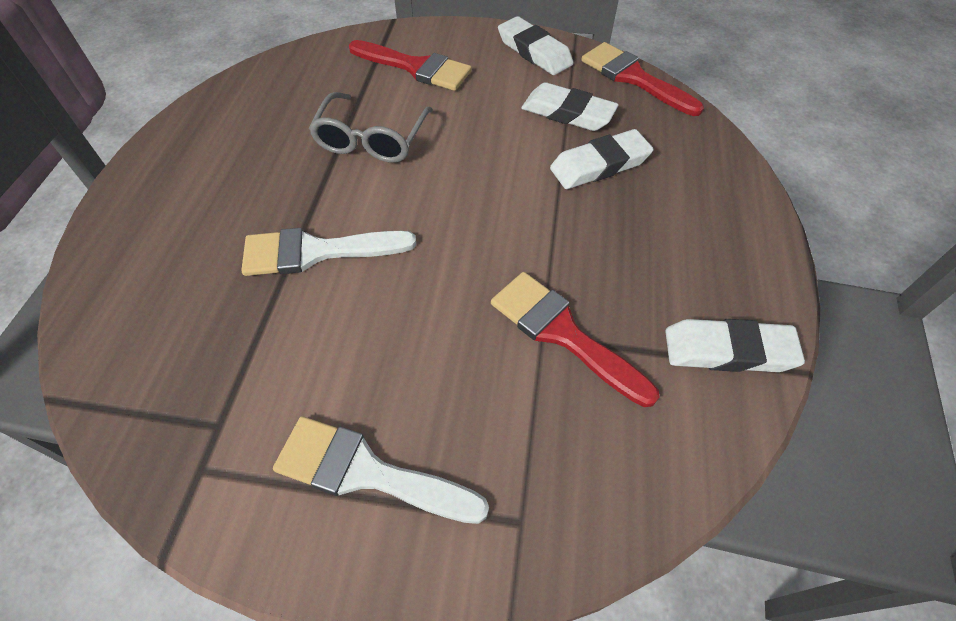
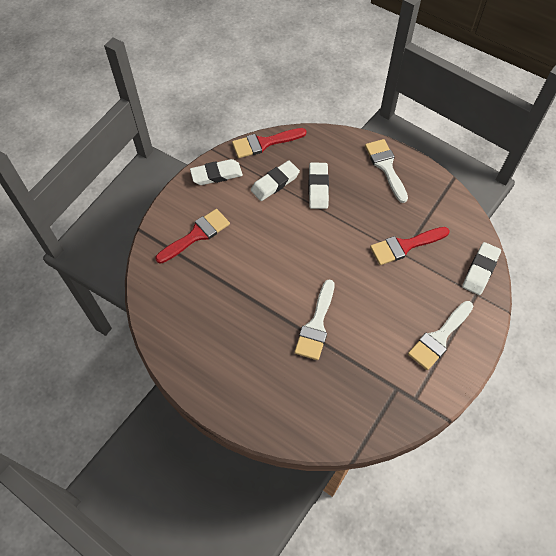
camera: 65 degrees left, 5 degrees up
(372, 139) = (246, 276): grey glasses -> none
(726, 243) = (386, 167): none -> white brush
(728, 350) = (435, 196): white eraser -> white eraser (480, 270)

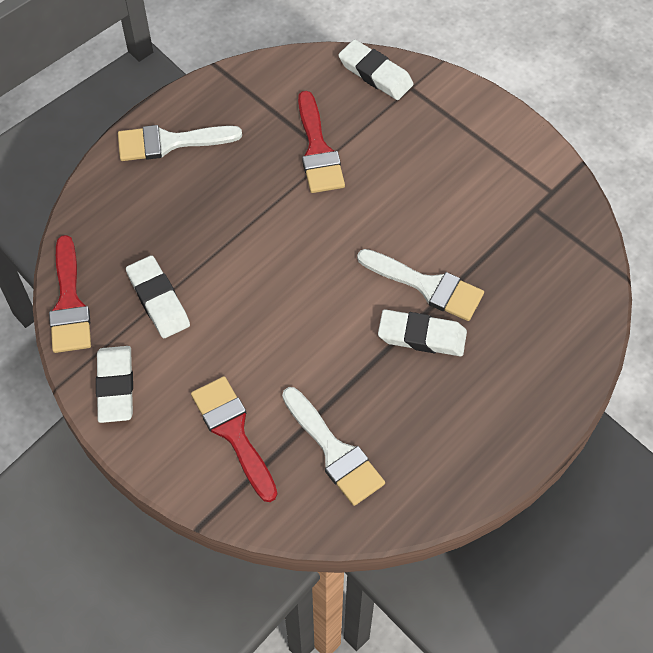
camera: 80 degrees left, 0 degrees up
(318, 188) = (185, 240): white eraser -> white eraser (422, 336)
(439, 337) = (469, 144): white brush -> white brush (334, 451)

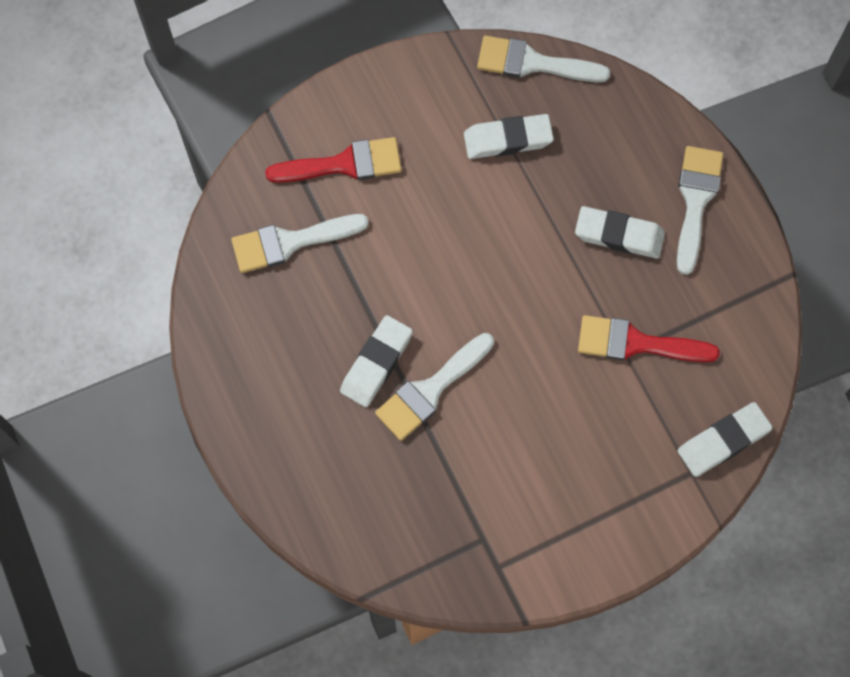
camera: 110 degrees right, 10 degrees up
(69, 303) = (533, 63): red brush -> white brush
(116, 386) = (429, 80): white eraser -> white eraser (619, 235)

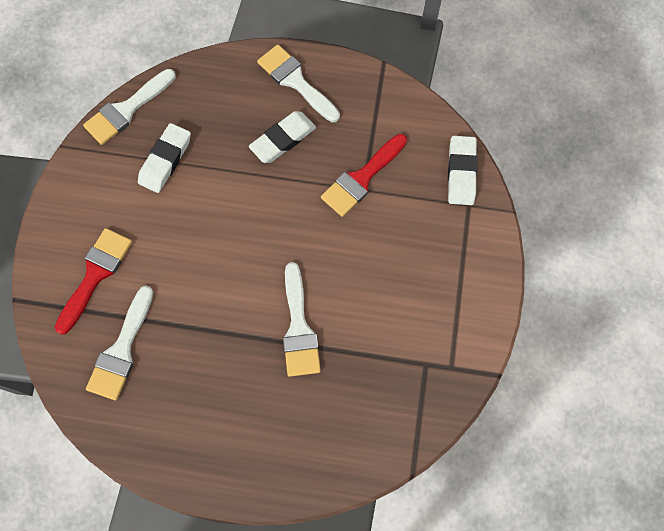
camera: 55 degrees left, 0 degrees up
(376, 363) = (253, 351): white eraser -> none

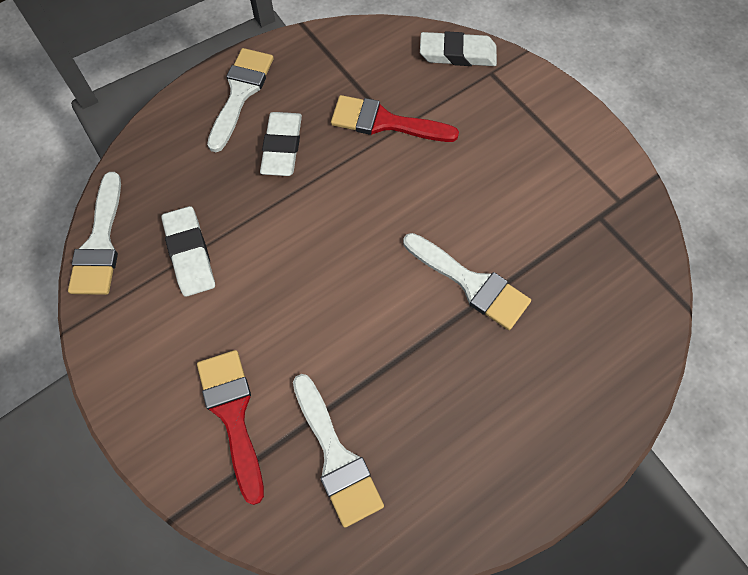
camera: 45 degrees left, 5 degrees down
(296, 81) = (240, 93): white brush -> white brush turned 105 degrees clockwise
(361, 178) = (385, 122): red brush -> red brush turned 105 degrees clockwise
(461, 172) = (457, 54): white eraser -> white eraser turned 45 degrees counterclockwise

